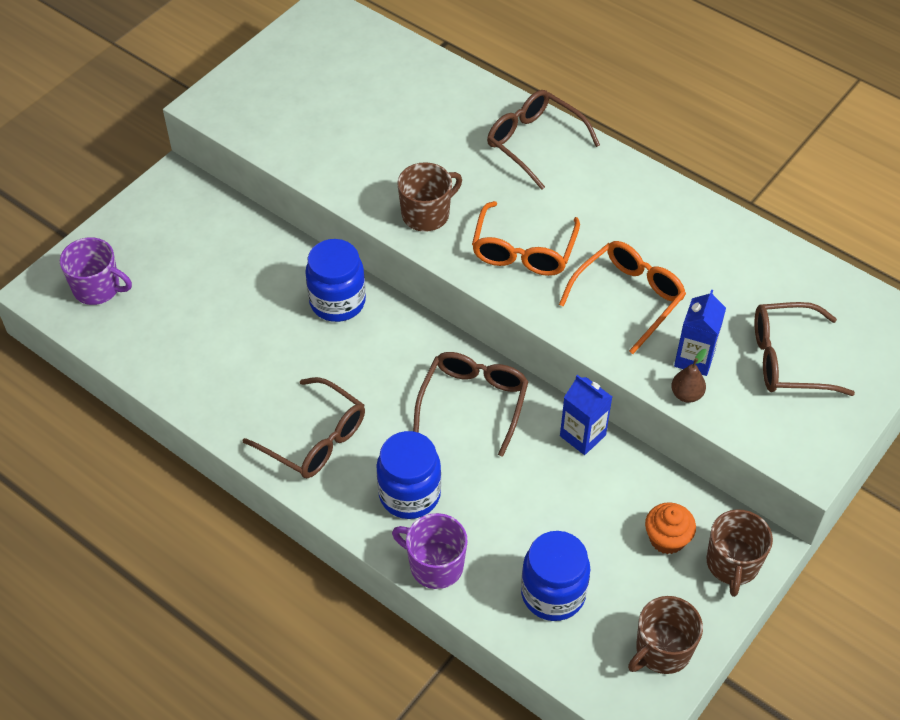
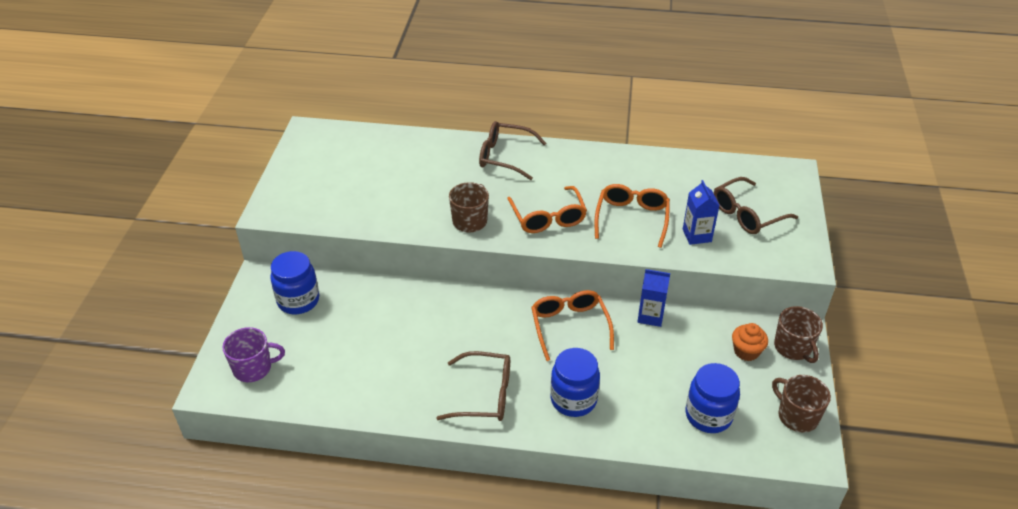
camera: 30 degrees left, 10 degrees down
(337, 302) = (434, 305): blue jar -> blue jar (298, 300)
(435, 565) = (624, 435): purple mug -> none
(474, 402) = (569, 326): brown glasses -> orange glasses
(662, 650) = (796, 416): brown mug -> brown mug turned 120 degrees clockwise
(686, 394) = (709, 256): brown pear -> none

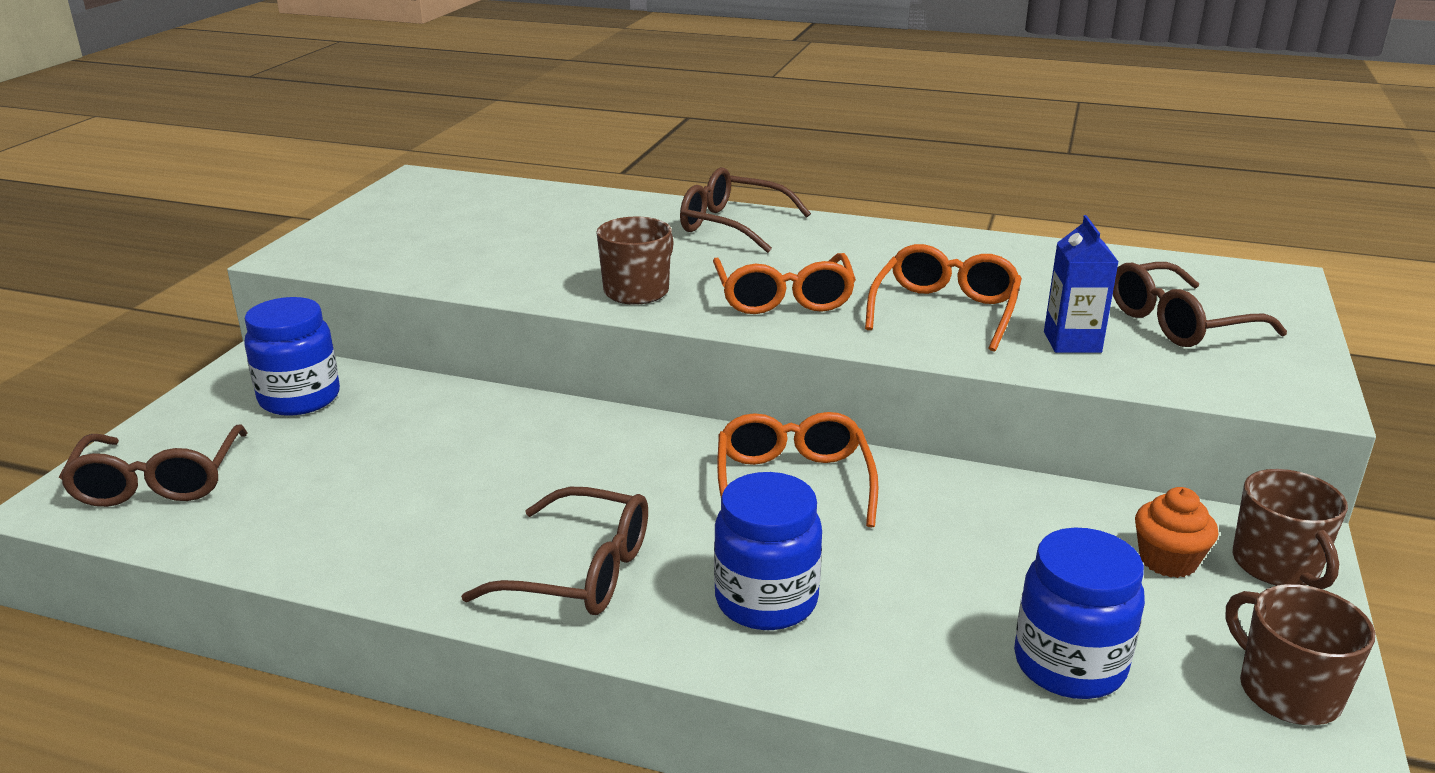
camera: 10 degrees right, 15 degrees down
(253, 368) = (158, 482): purple mug -> brown glasses
(650, 316) = (964, 483): blue carton -> none

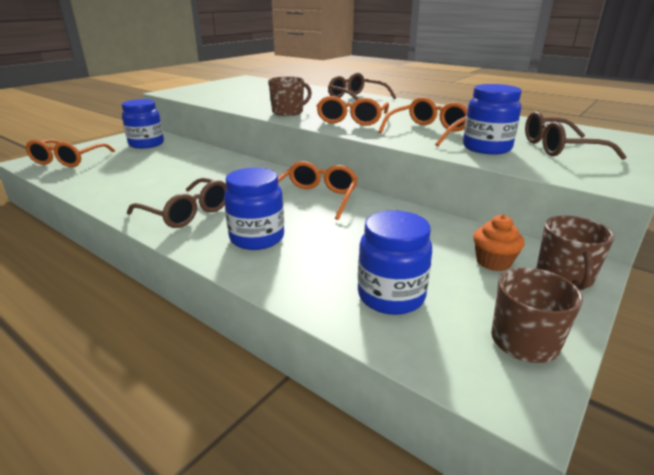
camera: 20 degrees right, 0 degrees up
(158, 482) = (68, 160): brown glasses -> orange glasses
(1072, 342) = (486, 148): blue carton -> blue jar

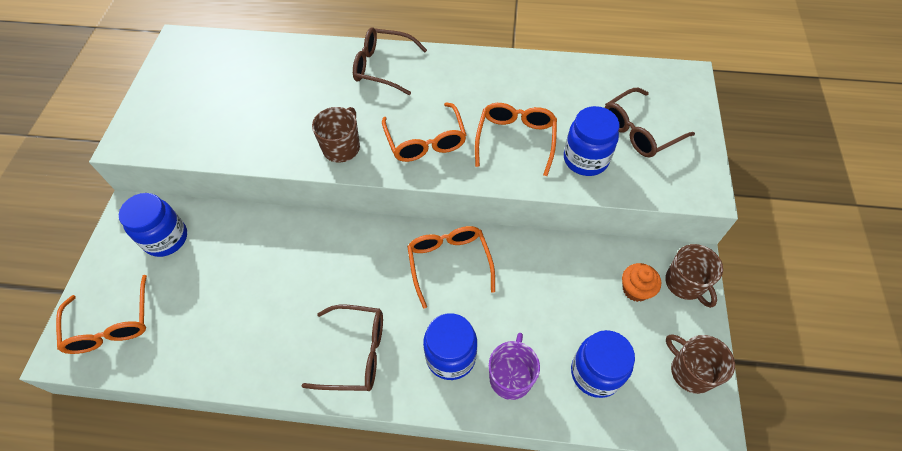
camera: 30 degrees left, 30 degrees up
(296, 267) = (511, 377): none -> purple mug

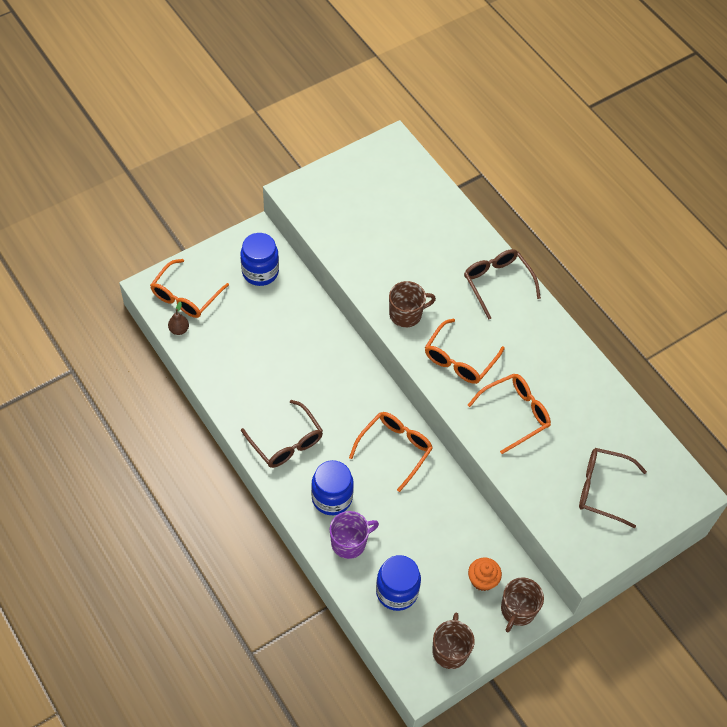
camera: 45 degrees right, 0 degrees up
(136, 360) = (179, 329): none -> brown pear
(585, 159) = (541, 469): blue jar -> none

